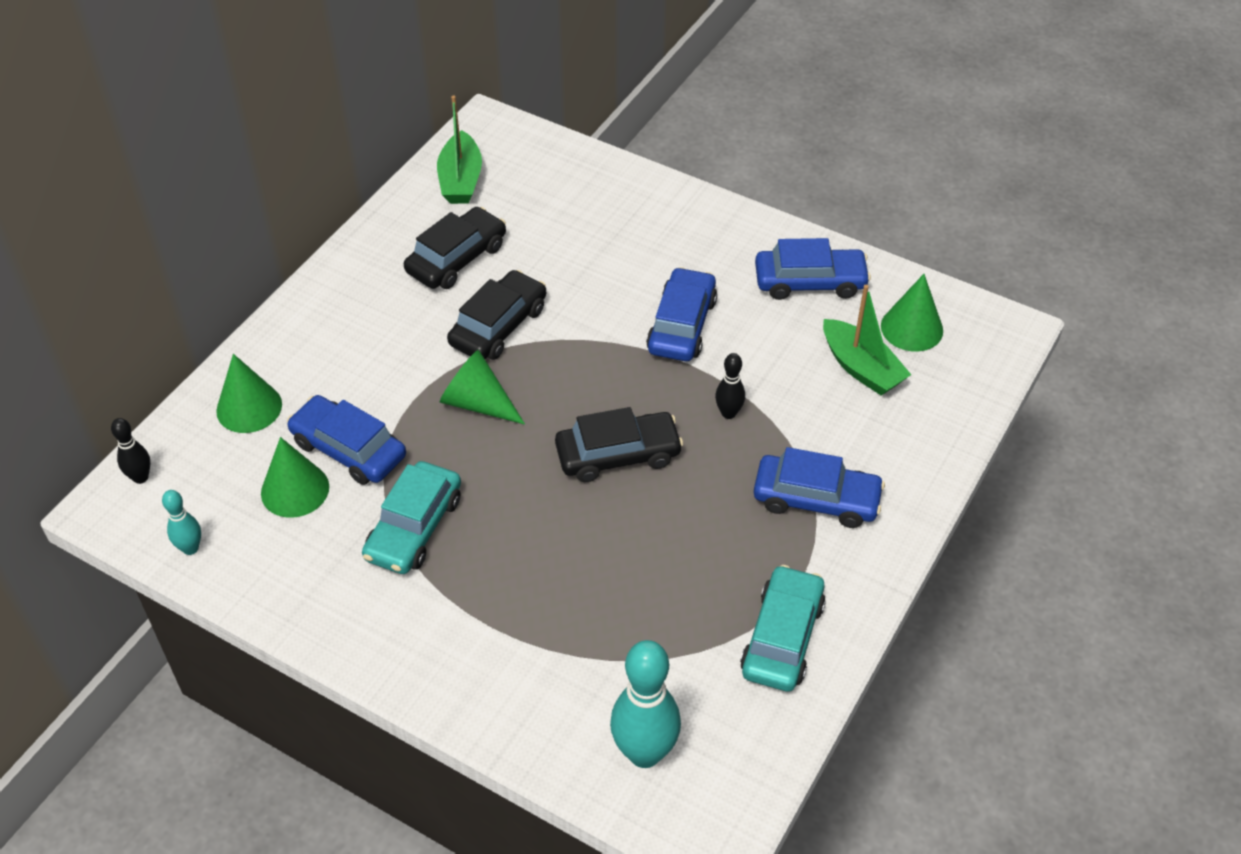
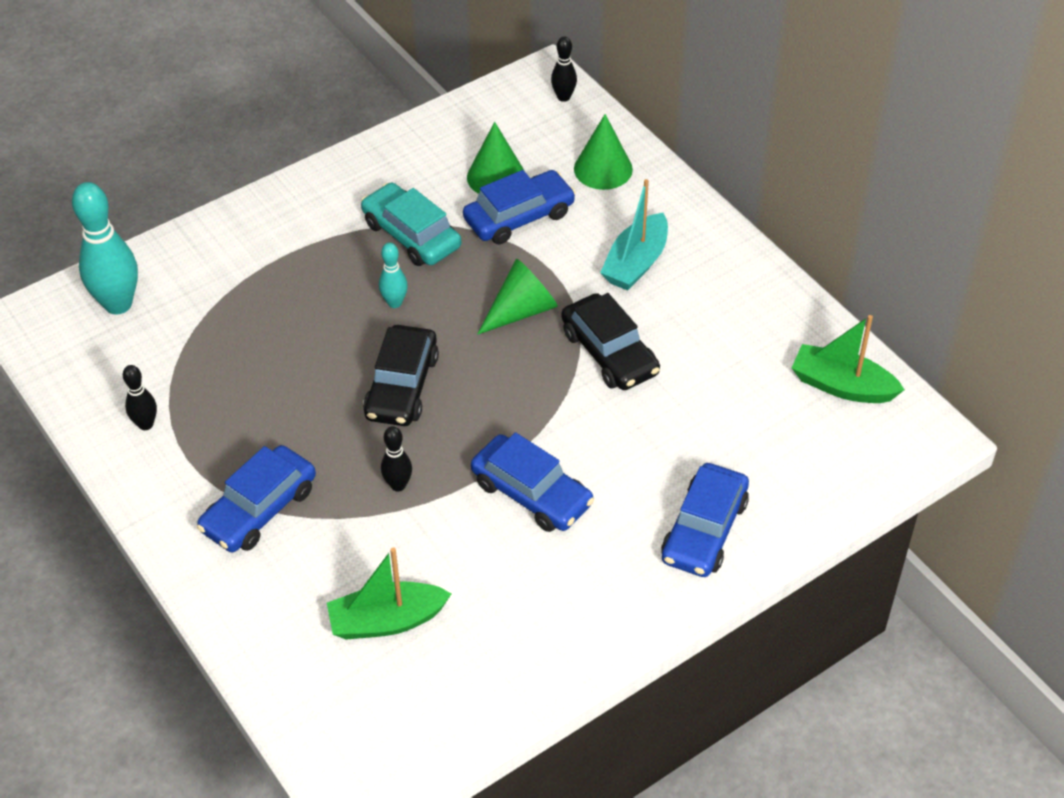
camera: 115 degrees right, 0 degrees up
(190, 548) = (475, 111): turquoise bowling pin -> turquoise bowling pin (394, 303)
(376, 342) = (636, 263): none -> turquoise boat
(456, 258) = (720, 349): black car -> none
(782, 637) = (146, 424): turquoise car -> black bowling pin
(810, 282) = (531, 632): blue car -> blue car (704, 530)
(911, 328) = (412, 695): green cone -> none

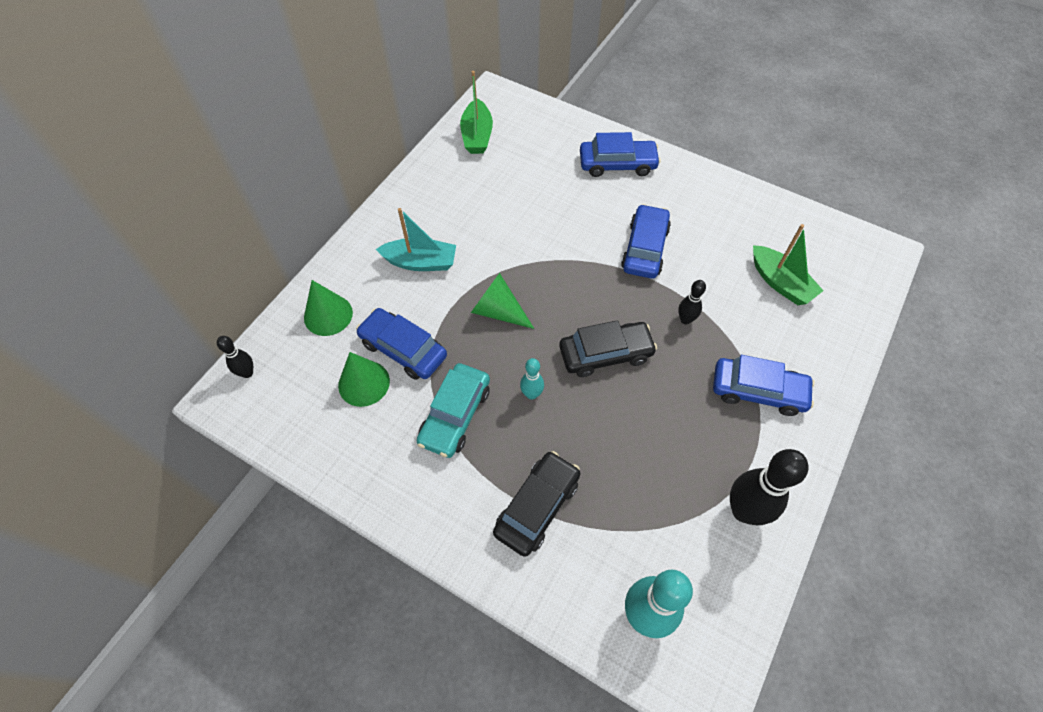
camera: 115 degrees left, 10 degrees up
(146, 424) = (744, 510): black bowling pin -> black bowling pin, size x1.95
(609, 352) = (510, 249): black car -> black car (537, 507)

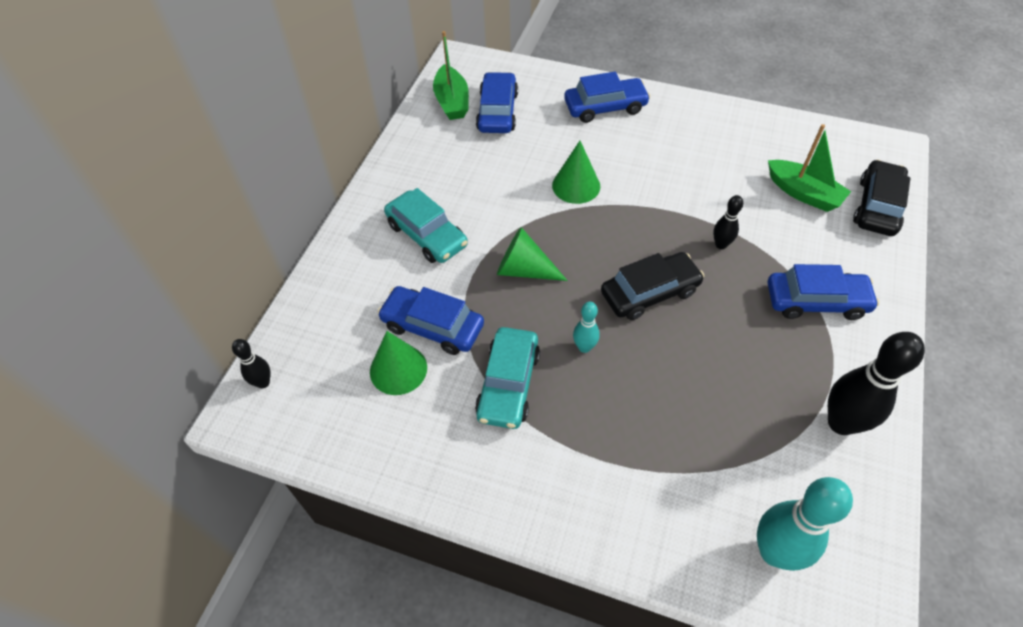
camera: 10 degrees left, 5 degrees down
(328, 315) = (339, 305): green cone -> green cone (576, 185)
(420, 262) = (427, 235): turquoise boat -> turquoise car
(537, 507) = (625, 462): black car -> black car (877, 206)
(644, 248) = (658, 183): blue car -> blue car (497, 111)

